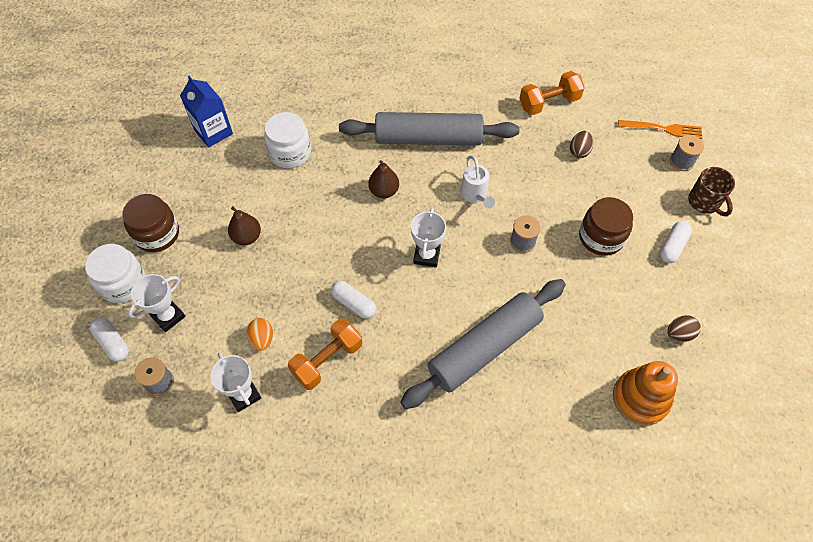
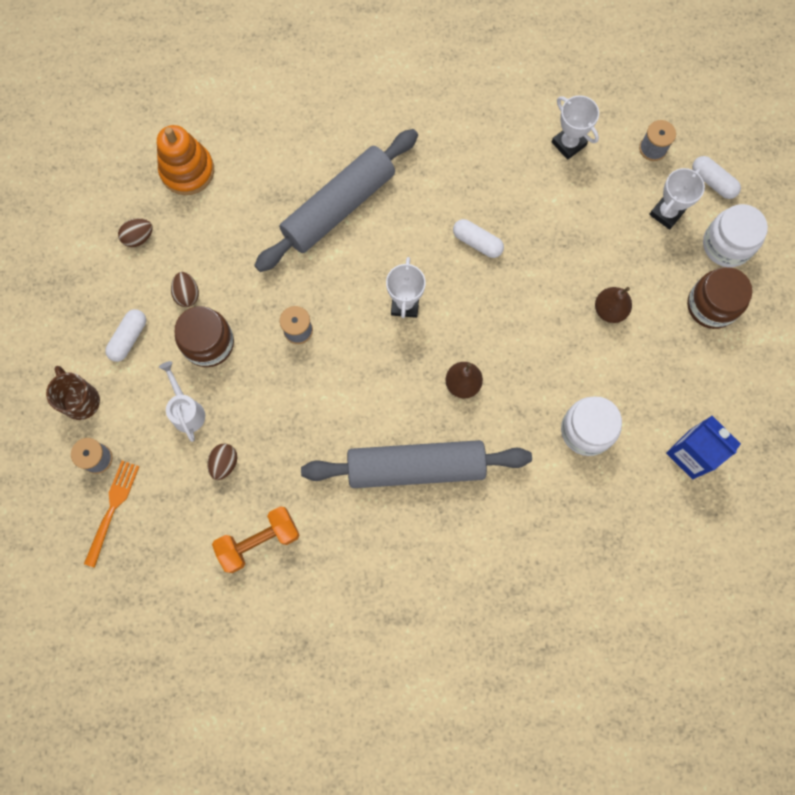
camera: 175 degrees right, 15 degrees up
(262, 339) = (564, 198): orange egg -> none
(327, 360) = (494, 182): orange dumbbell -> none
(475, 195) = (353, 387): white watering can -> white watering can (186, 410)
(625, 279) = (187, 294): none -> brown egg
(663, 129) = (112, 509): orange fork -> orange fork turned 105 degrees clockwise

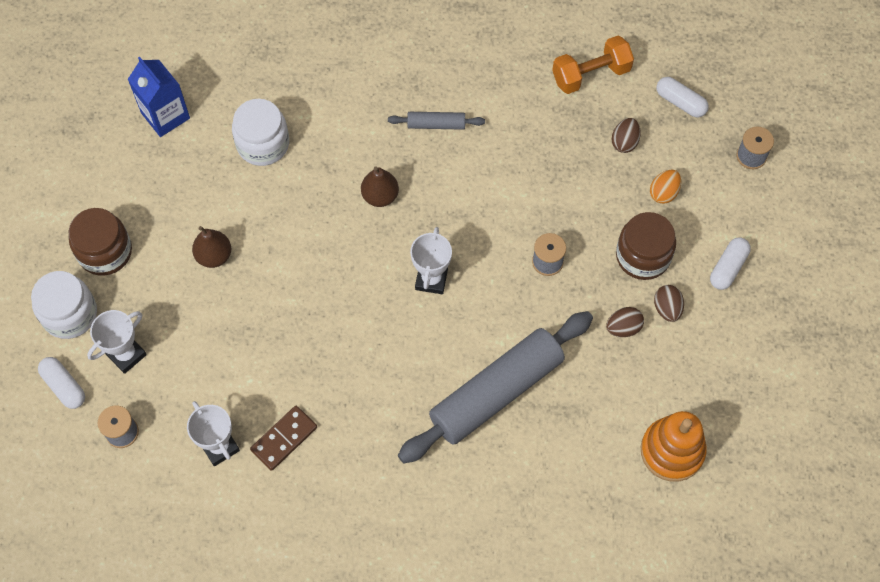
camera: 175 degrees left, 10 degrees down
(80, 400) = (773, 211): brown mug -> none
(112, 509) = (732, 111): orange fork -> none
(139, 237) = (724, 376): brown egg -> brown egg (623, 328)
(186, 410) = (663, 193): white watering can -> orange egg
(416, 467) = (436, 124): grey rolling pin -> grey rolling pin, size x0.44
(477, 242) = (344, 339): white capsule -> white capsule (680, 102)
(515, 154) = (284, 439): none -> brown domino

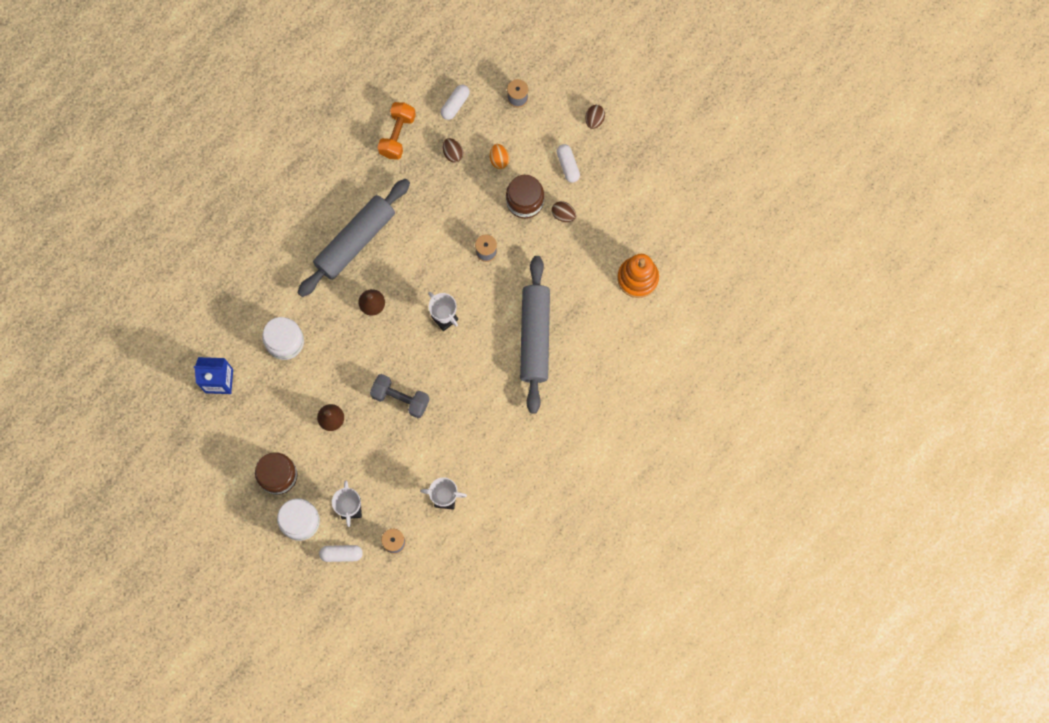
camera: 50 degrees left, 10 degrees up
(284, 439) = (469, 462): brown domino -> none
(298, 307) = (400, 398): none -> grey dumbbell
(436, 124) = (355, 241): grey rolling pin -> grey rolling pin, size x2.29
(623, 328) = (555, 245): brown egg -> brown egg (594, 120)
(680, 102) = (455, 105): white capsule -> white capsule turned 45 degrees counterclockwise

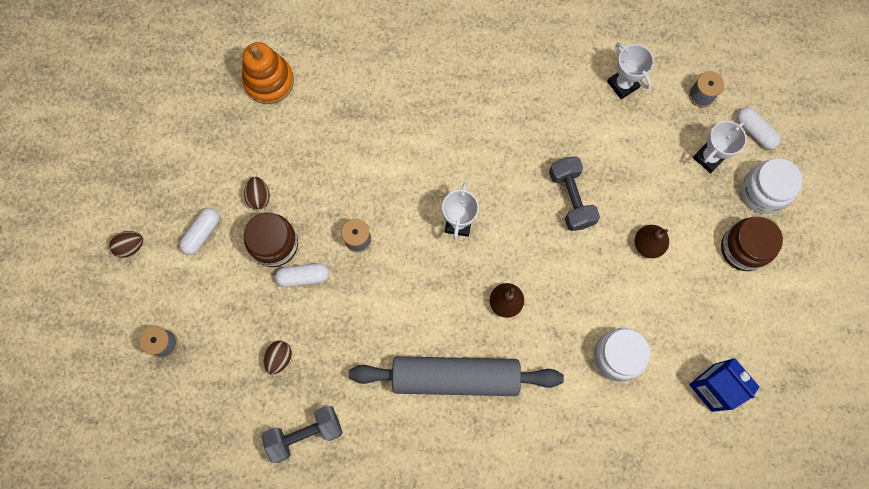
camera: 130 degrees left, 0 degrees up
(397, 135) = (305, 434): orange dumbbell -> grey dumbbell
(455, 105) = (221, 402): white capsule -> white capsule (303, 276)
(499, 160) = (249, 306): orange egg -> none
(535, 337) = (405, 126): grey rolling pin -> none

